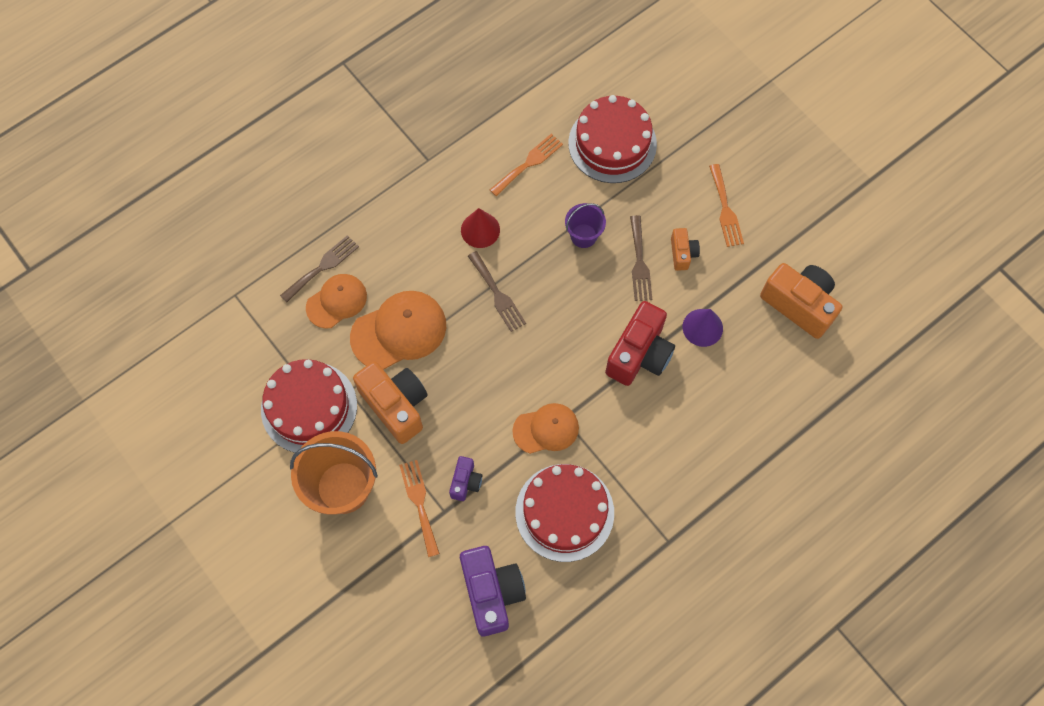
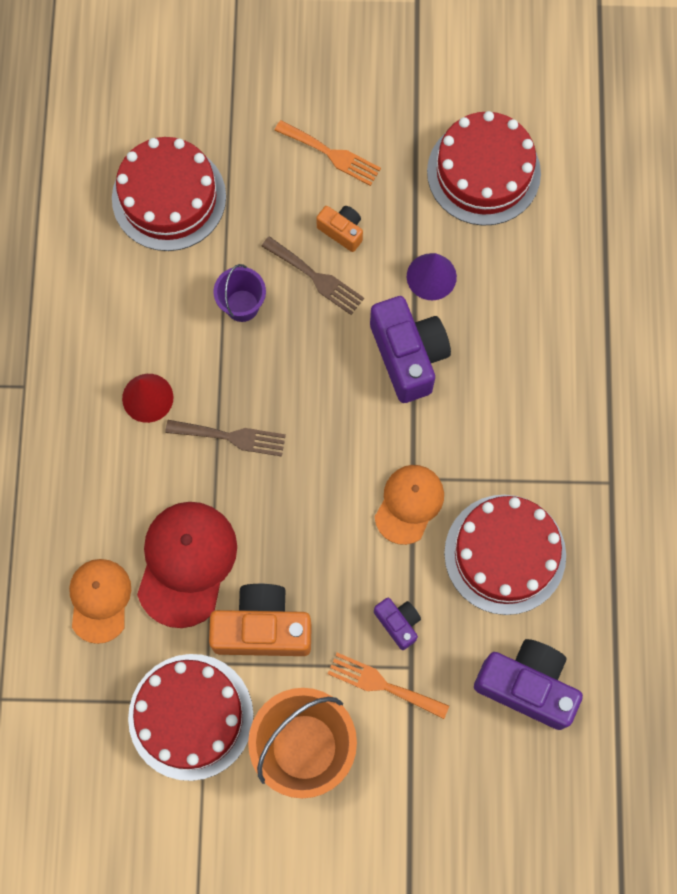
camera: 50 degrees left, 5 degrees up
(322, 267) = (48, 585): brown fork -> none
(399, 331) = (186, 563): orange cap -> red cap
(528, 163) = (117, 293): orange fork -> none
(639, 354) = (408, 356): red camera -> purple camera
(799, 304) = (483, 172): orange camera -> red cake

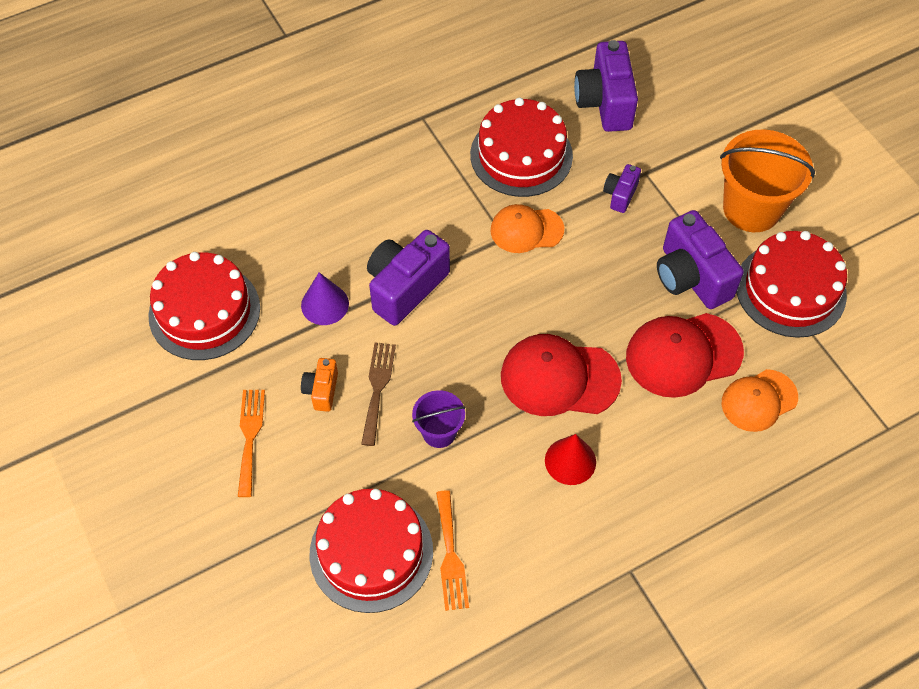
camera: 120 degrees left, 15 degrees down
(231, 437) = (559, 378): brown fork -> red cap
(262, 628) = (691, 277): orange camera -> purple camera
(382, 685) = (671, 183): orange fork -> orange fork (450, 556)

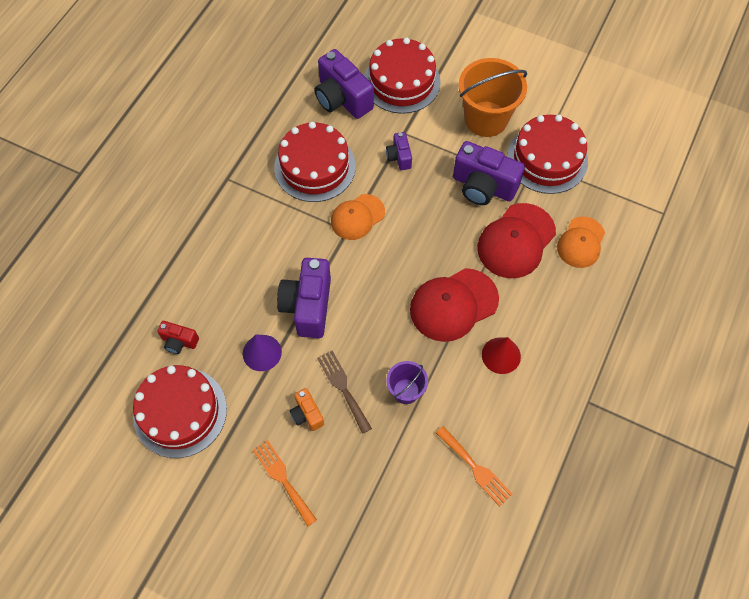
camera: 35 degrees left, 5 degrees up
(255, 246) = (179, 342): none -> red camera
(371, 552) = (424, 501): red cake -> red cake (401, 82)

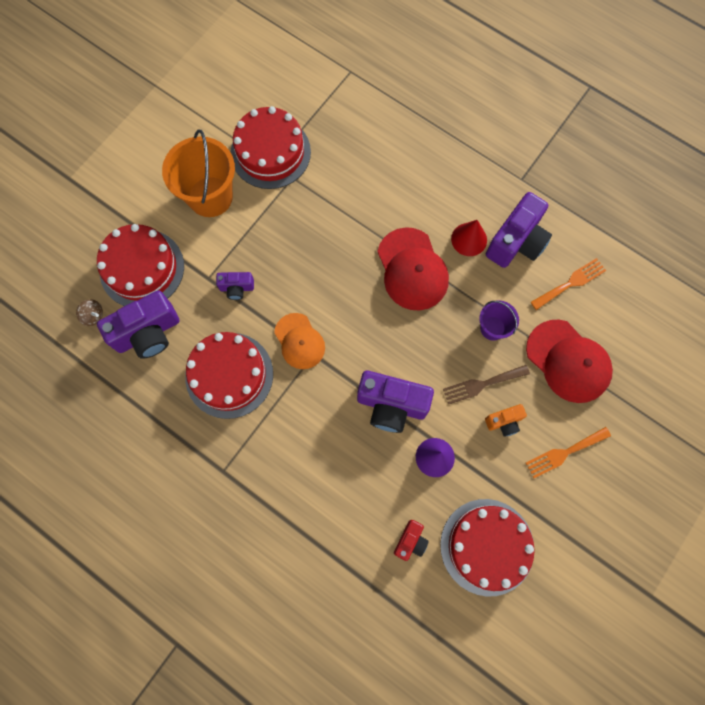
camera: 80 degrees left, 10 degrees up
(350, 57) = (93, 316): none -> brown spinning top
(483, 187) = (289, 216): purple camera -> purple camera (516, 242)
(516, 241) = (355, 200): red cap -> red cap (568, 361)
(581, 242) = (367, 146): orange cap -> none

